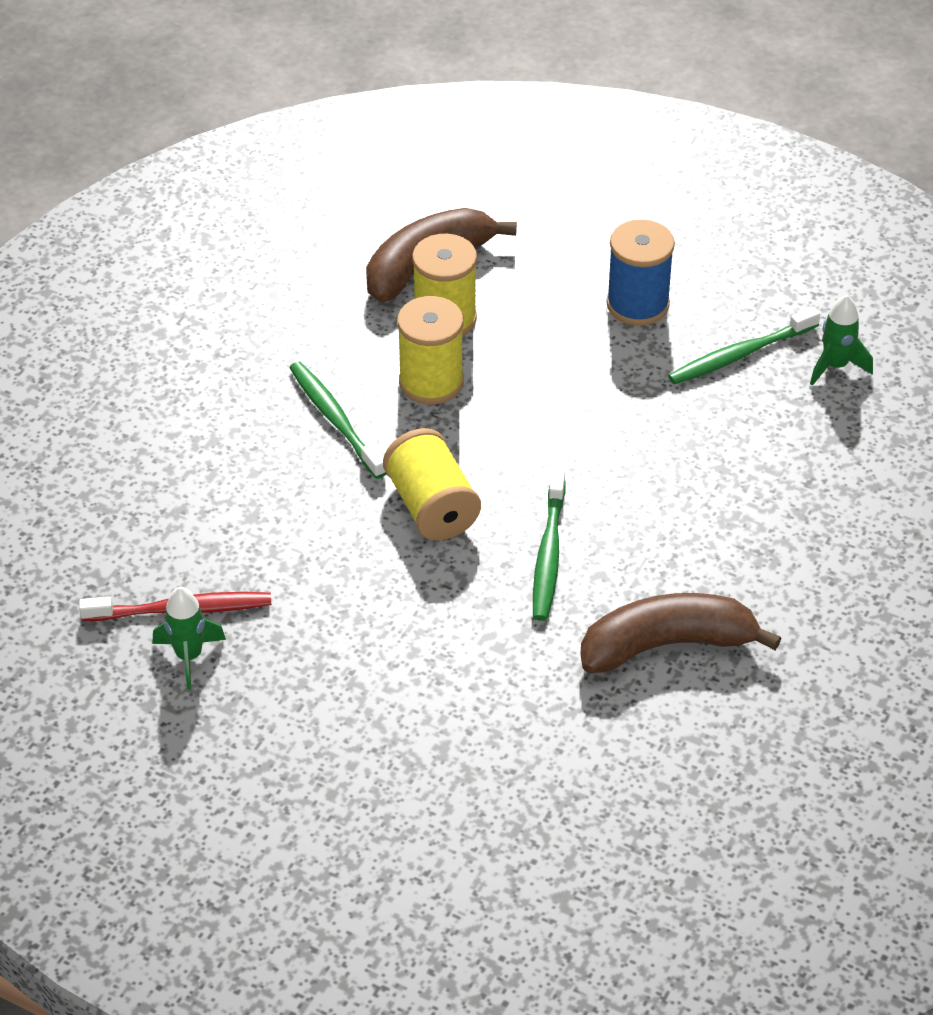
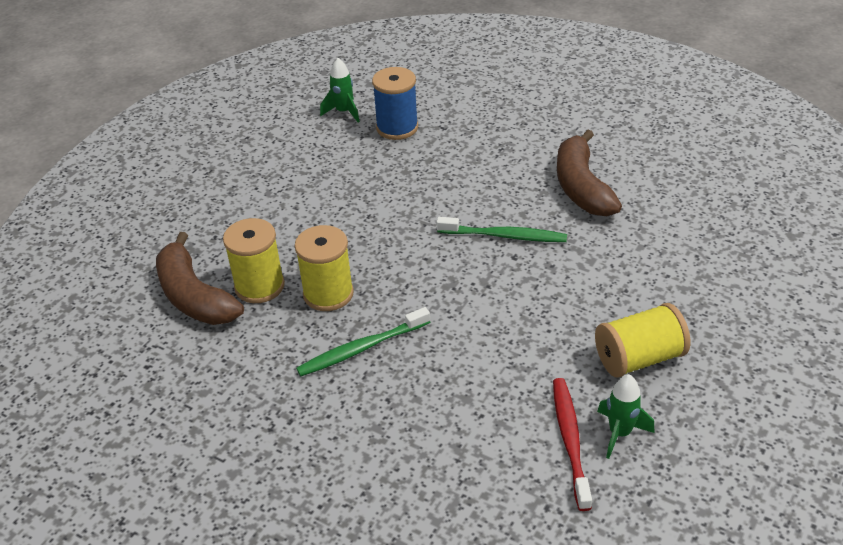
camera: 85 degrees left, 5 degrees down
(432, 507) = (459, 293): yellow spool -> yellow spool (639, 358)
(637, 304) = (268, 190): blue spool -> blue spool (397, 128)
(740, 355) = (326, 148): green toothbrush -> none

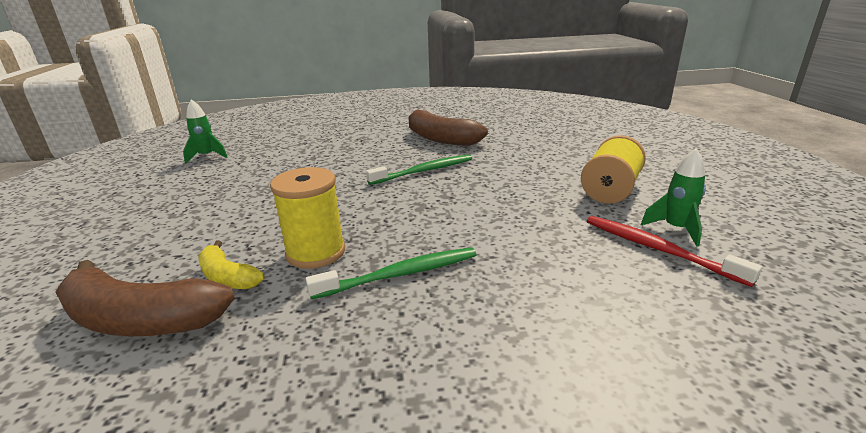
camera: 40 degrees left, 15 degrees down
(259, 286) = (227, 277): yellow spool -> yellow banana
(361, 348) = (400, 274): green toothbrush -> green toothbrush turned 135 degrees counterclockwise
(397, 128) = (265, 151): blue spool -> none

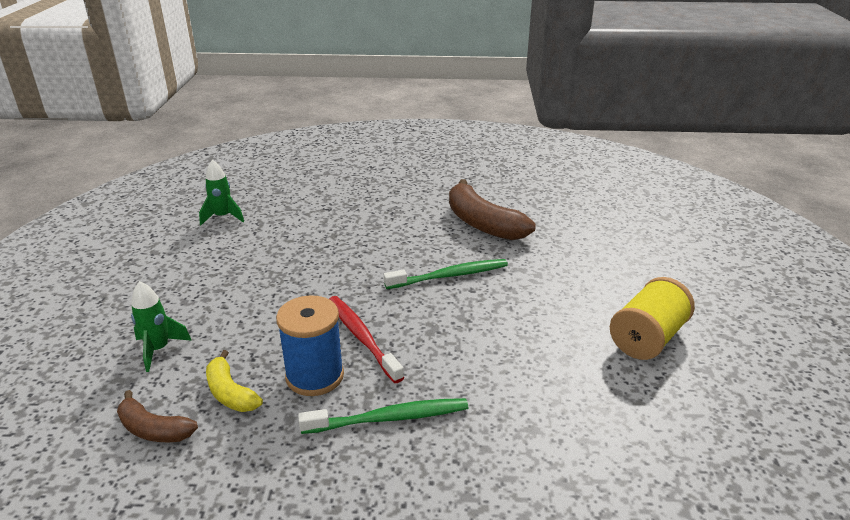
camera: 10 degrees right, 5 degrees up
(141, 320) = (153, 429): brown banana -> brown banana, size x0.56
(315, 252) = (315, 376): yellow spool -> blue spool
(657, 249) = (660, 431): red toothbrush -> red toothbrush (362, 337)
(675, 229) = (693, 408): green rocket -> green rocket (159, 350)

